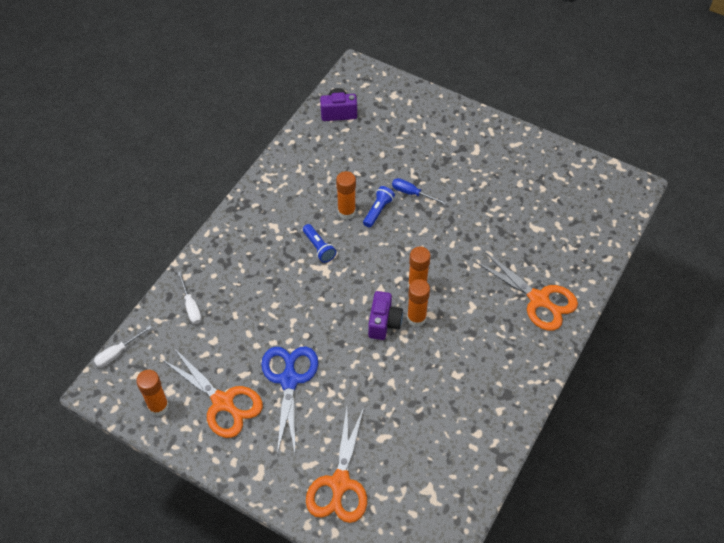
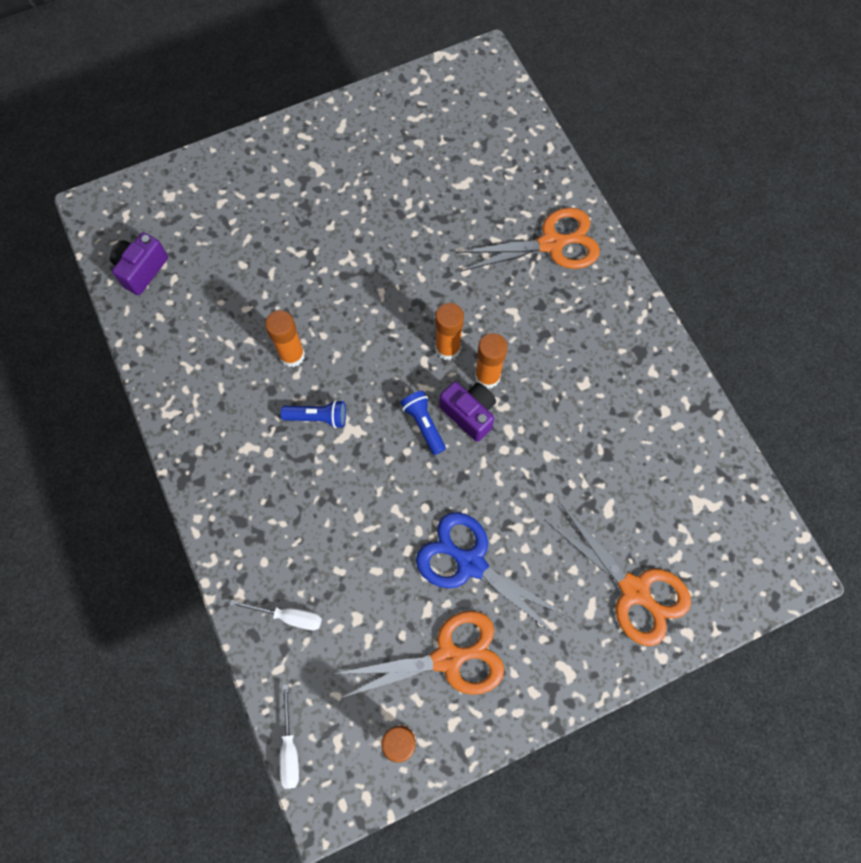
camera: 55 degrees left, 15 degrees up
(378, 211) = (317, 321): blue flashlight -> blue flashlight (424, 424)
(412, 193) = (322, 270): blue screwdriver -> none

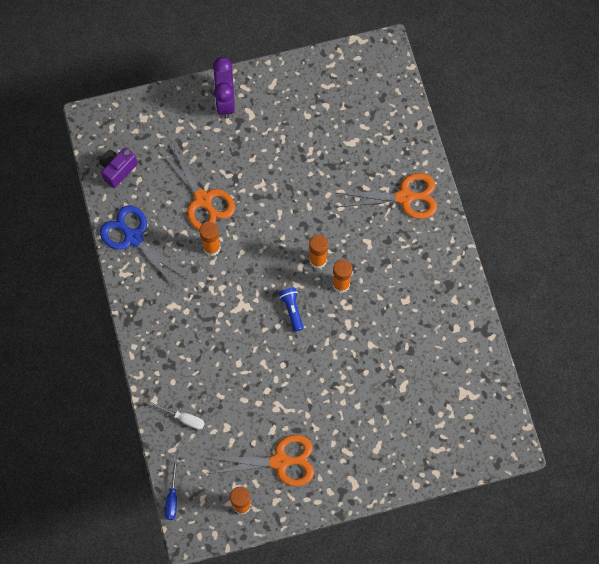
camera: 10 degrees right, 0 degrees up
(280, 157) = (225, 101): none -> purple clock
(289, 748) = (172, 497): white screwdriver -> blue screwdriver
(318, 417) = (222, 293): blue flashlight -> none
(469, 414) = (324, 308): purple camera -> none
(470, 563) = (305, 405): blue scissors -> blue scissors (133, 237)
(634, 590) = (408, 441): orange scissors -> orange scissors (203, 200)

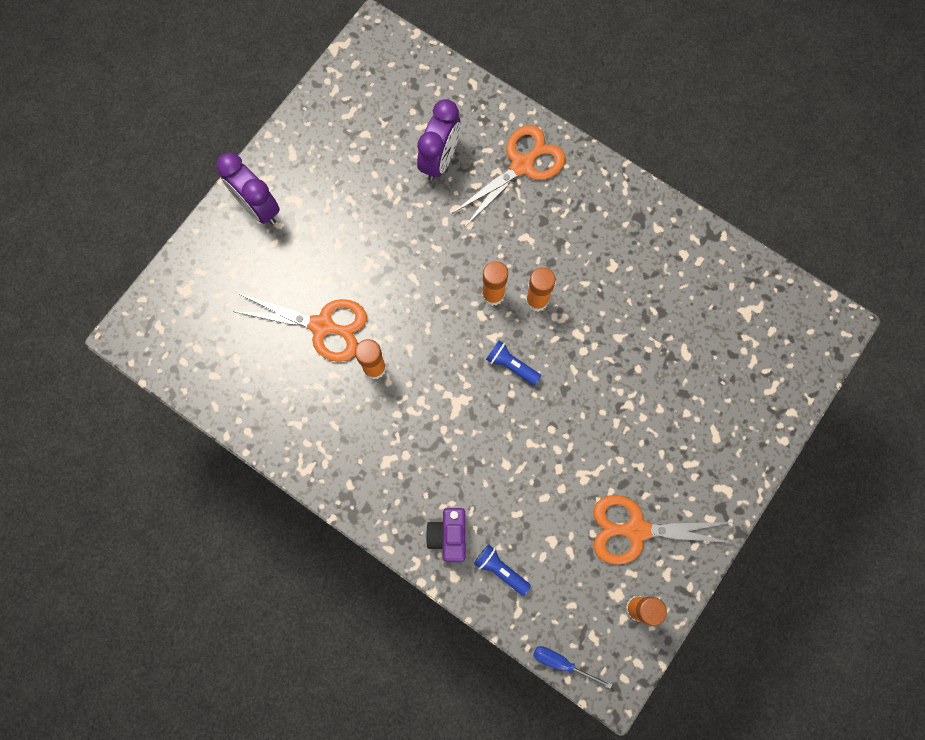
camera: 40 degrees left, 5 degrees up
(118, 170) = (205, 365): purple camera -> purple camera (449, 536)
(133, 237) = (283, 423): blue scissors -> none
(172, 497) = (562, 663): blue screwdriver -> blue screwdriver turned 150 degrees clockwise
(183, 418) = (500, 569): white screwdriver -> blue flashlight
(280, 461) = (636, 530): orange scissors -> orange scissors turned 135 degrees counterclockwise
(357, 155) = (439, 160): none -> purple clock

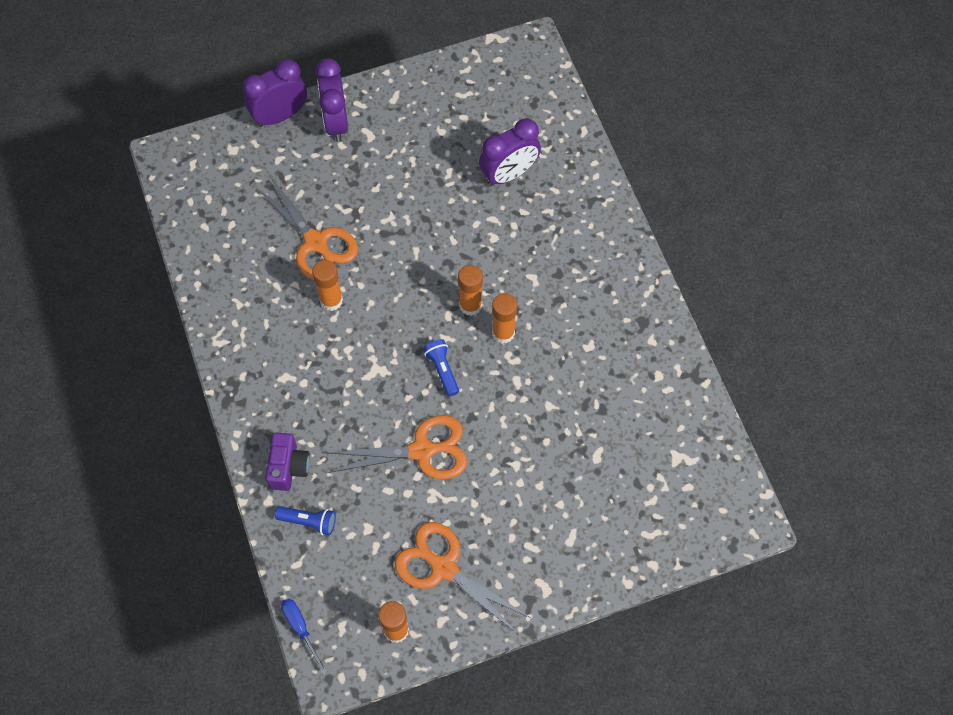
camera: 35 degrees right, 10 degrees down
(204, 232) = (280, 116): none -> purple clock
(449, 536) = (288, 467): purple camera -> purple camera turned 150 degrees clockwise
(500, 569) = (309, 521): blue flashlight -> blue flashlight turned 120 degrees clockwise
(522, 165) = (575, 219): orange scissors -> orange scissors (422, 450)

